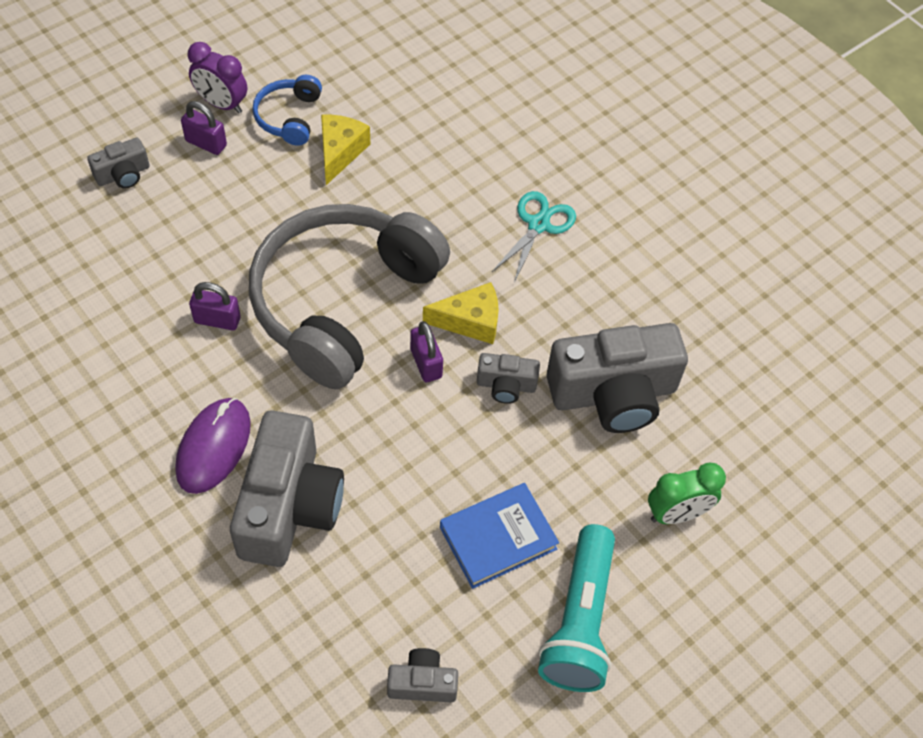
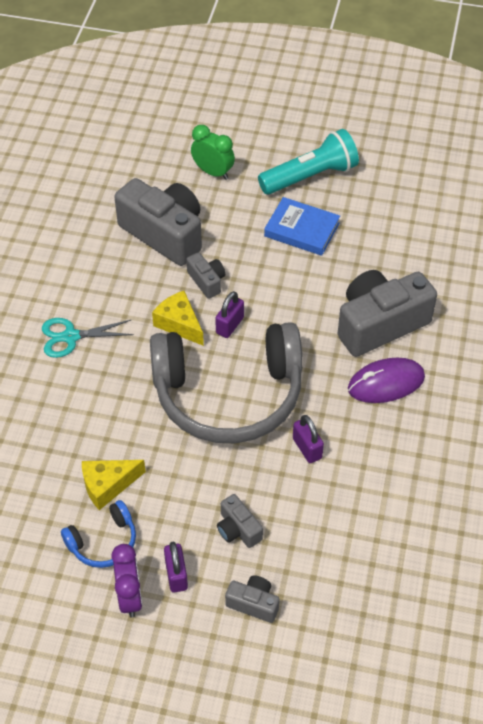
camera: 125 degrees left, 5 degrees down
(422, 683) = (404, 212): grey camera -> grey camera (238, 529)

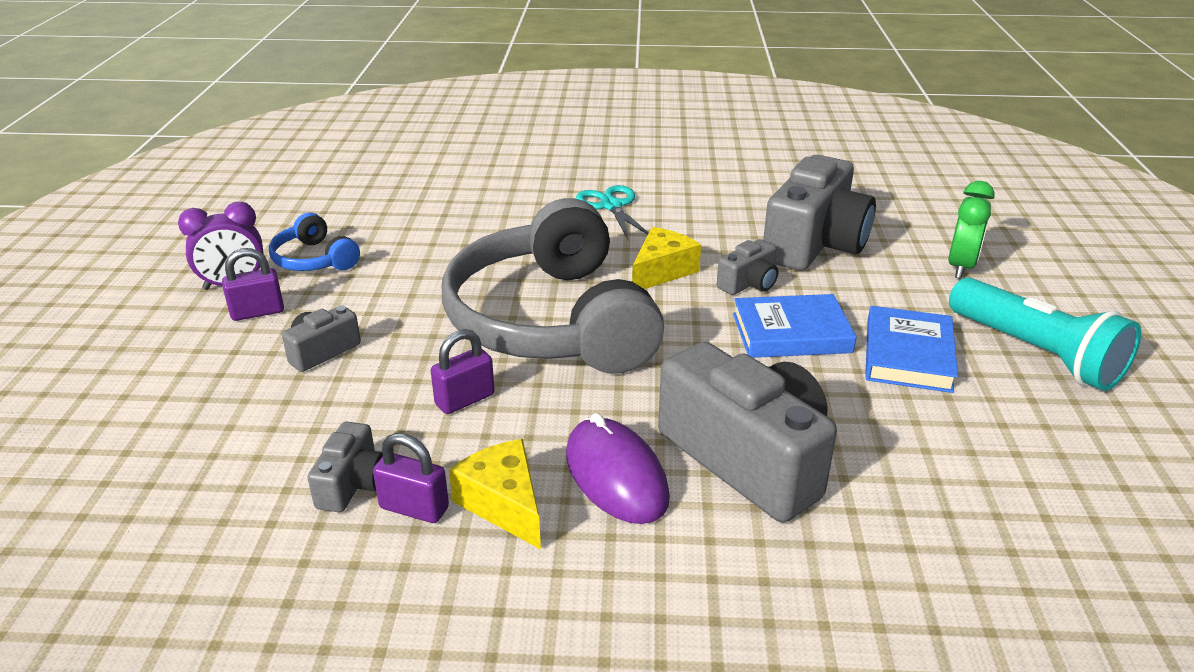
camera: 80 degrees right, 20 degrees down
(108, 485) = (395, 253): yellow cheese -> yellow cheese (504, 504)
(229, 325) = (677, 309): purple padlock -> purple padlock (414, 508)
(253, 603) = (198, 376): grey camera -> grey camera (353, 484)
(268, 275) = (791, 333): none -> blue book

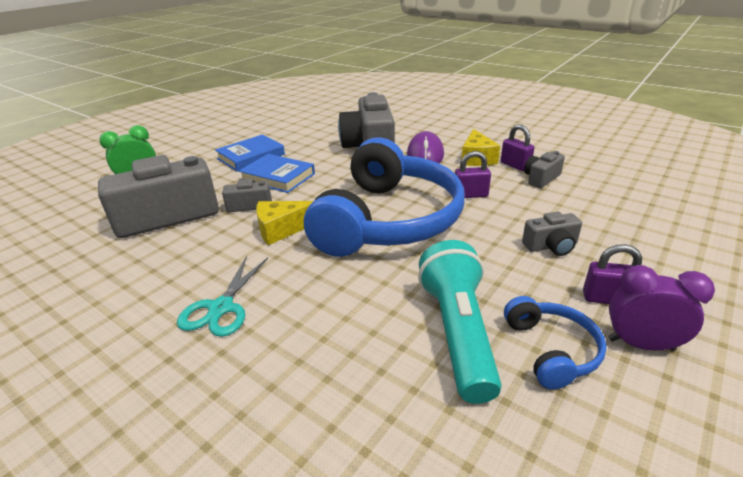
camera: 145 degrees left, 0 degrees up
(552, 321) = (387, 220): grey headphones -> blue headphones
(1036, 353) = (206, 144): turquoise flashlight -> turquoise flashlight (457, 332)

